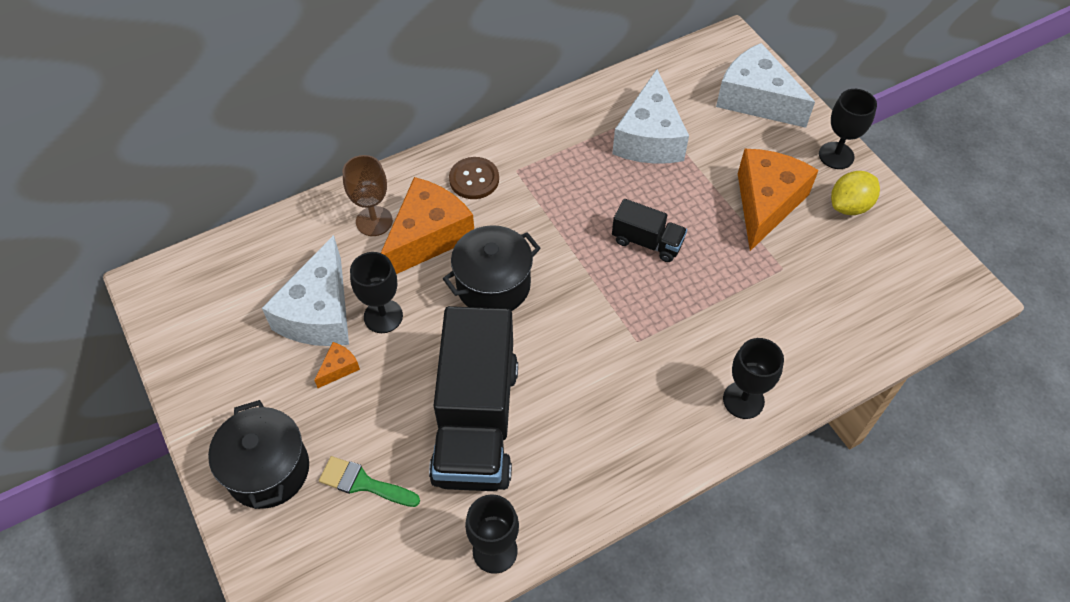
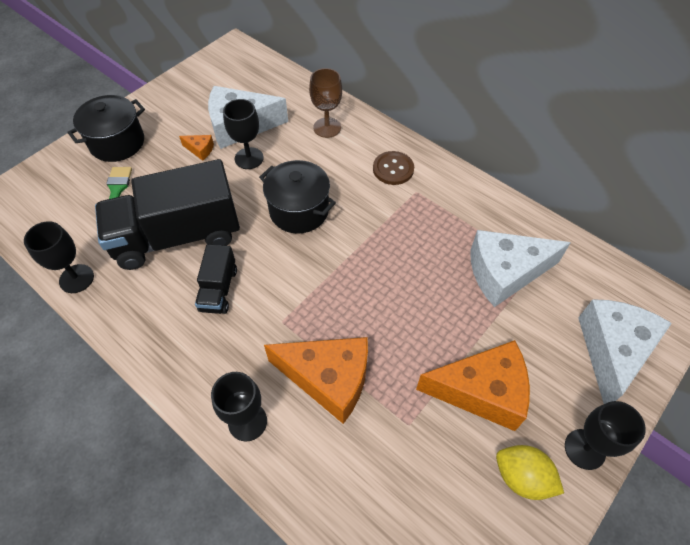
camera: 70 degrees right, 0 degrees up
(428, 237) = (327, 160): orange cheese -> orange cheese (328, 379)
(647, 242) = (387, 301): black truck -> black truck (218, 289)

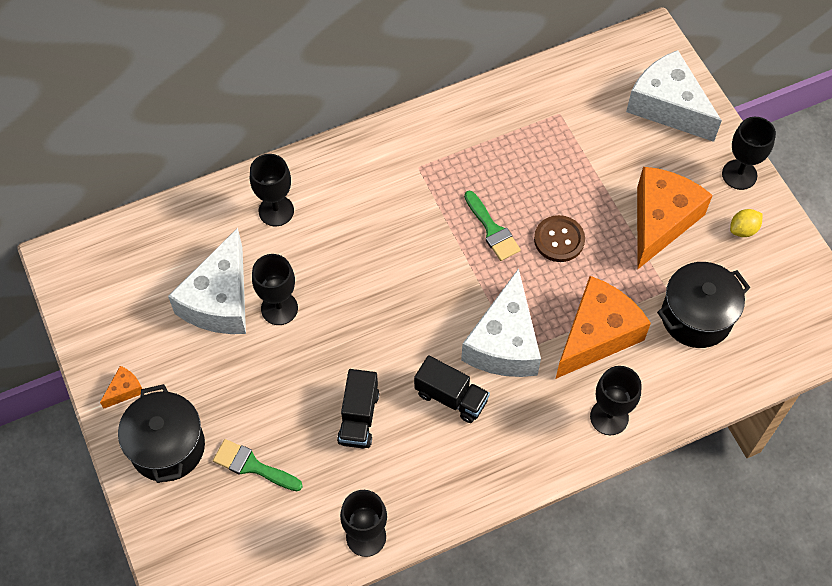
camera: 65 degrees left, 5 degrees up
(177, 236) = (358, 417): black truck -> black truck, size x0.47
(200, 150) = (235, 356): orange cheese -> orange cheese (124, 390)
(299, 210) = (386, 286): black pot -> black pot (696, 317)
(327, 127) = (276, 211): brown goblet -> black goblet
(389, 260) = (492, 230): none -> green brush
(393, 169) = (376, 174): brown button -> brown button (559, 240)
(505, 273) = (554, 141): white cheese -> white cheese (504, 343)
(522, 477) = (743, 230): yellow lemon -> yellow lemon, size x0.65

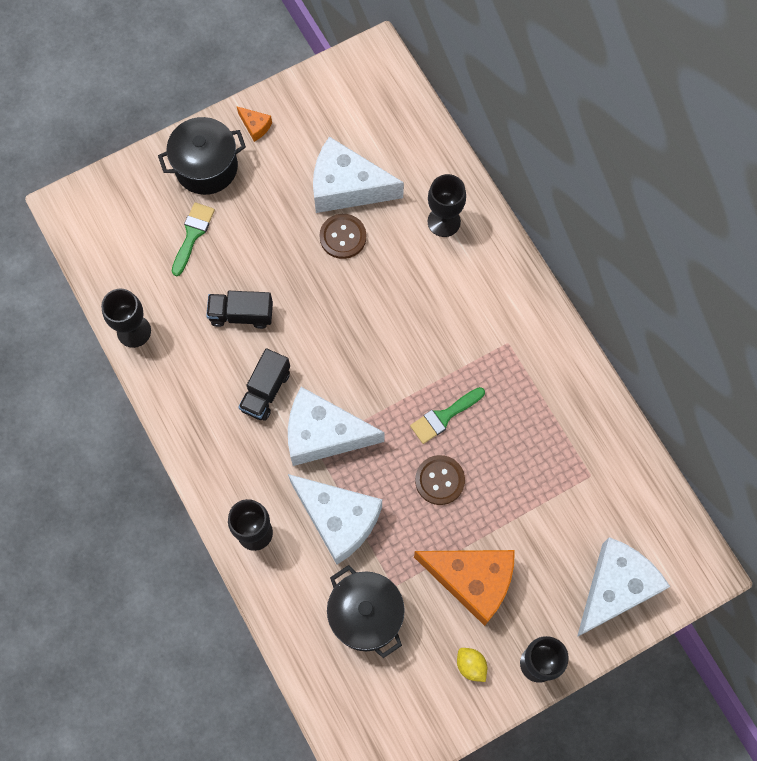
camera: 85 degrees right, 10 degrees up
(279, 308) = (343, 237): black goblet -> brown button
(597, 335) = (338, 519): orange cheese -> white cheese

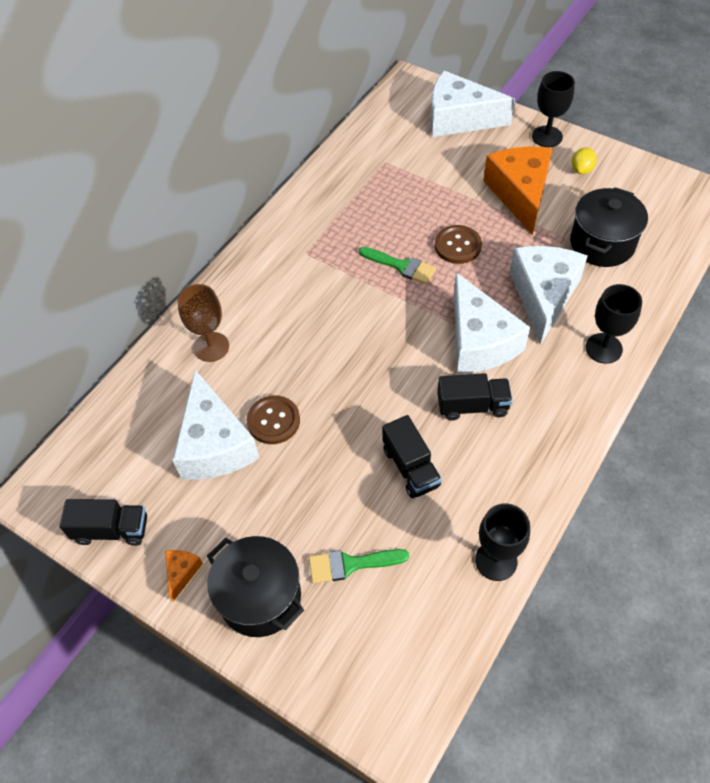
camera: 115 degrees left, 15 degrees down
(316, 94) = (111, 530): none -> black truck
(444, 221) = (211, 347): black goblet -> brown goblet

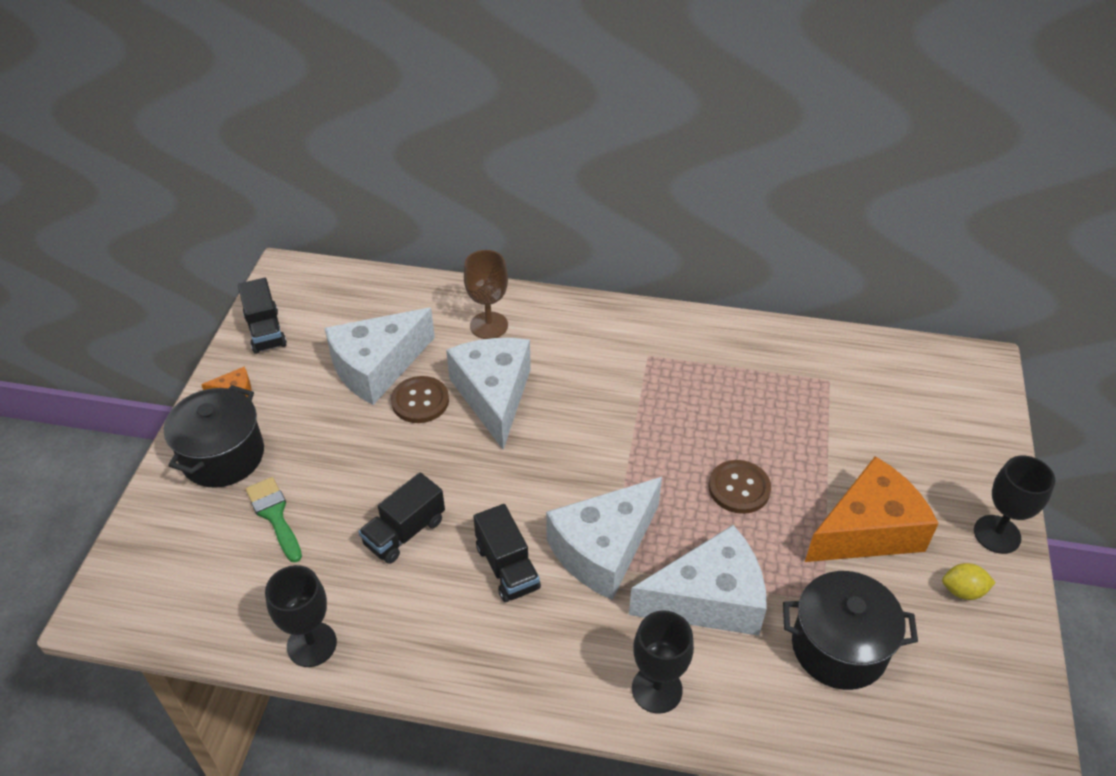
camera: 65 degrees right, 10 degrees down
(401, 266) = (676, 443): green brush -> none
(459, 119) = (956, 430): white cheese -> white cheese (494, 395)

